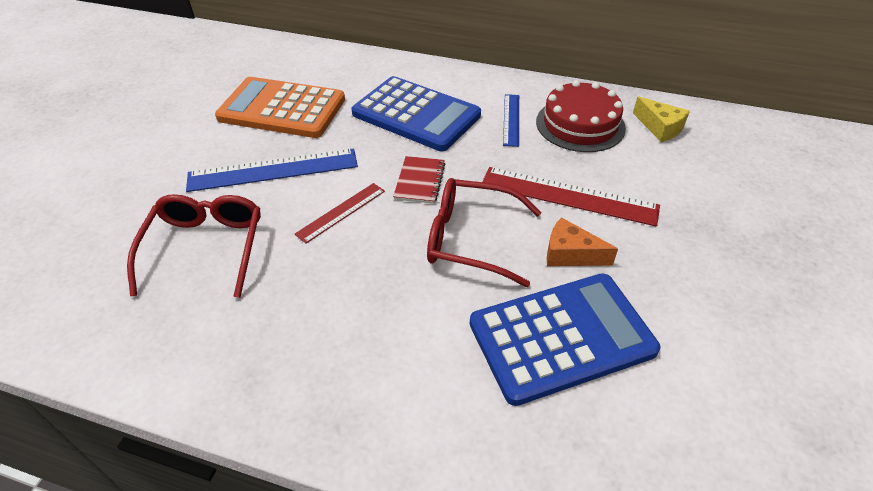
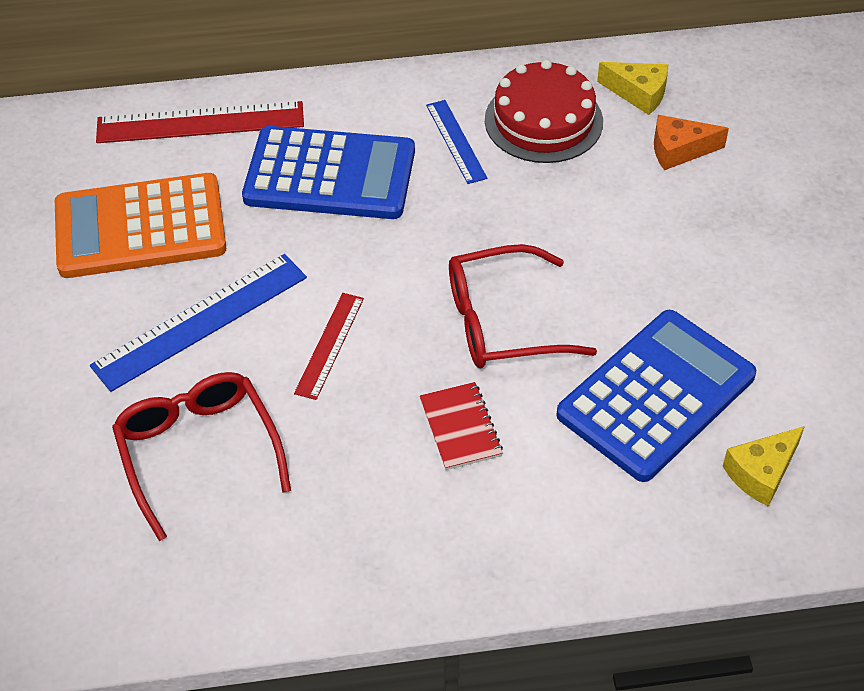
camera: 25 degrees left, 5 degrees up
(419, 181) = (396, 270): red notebook -> red notebook (460, 427)
(568, 195) = (580, 226): red ruler -> red ruler (200, 122)
(570, 254) = (618, 299): orange cheese -> orange cheese (679, 150)
(624, 443) = (761, 473): none -> yellow cheese

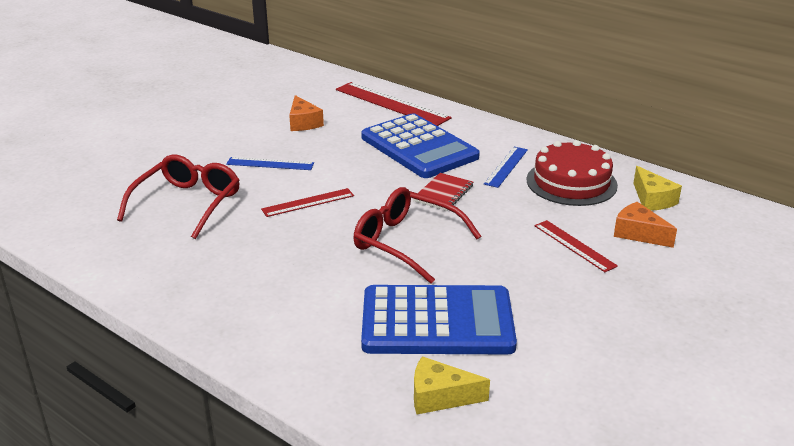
camera: 45 degrees right, 20 degrees down
(140, 227) = (303, 123): orange calculator -> orange cheese
(200, 321) = (270, 164): blue ruler -> blue ruler, size x0.57
(460, 427) = (311, 267): red notebook -> red notebook (443, 193)
(647, 207) = (574, 245): none -> red ruler

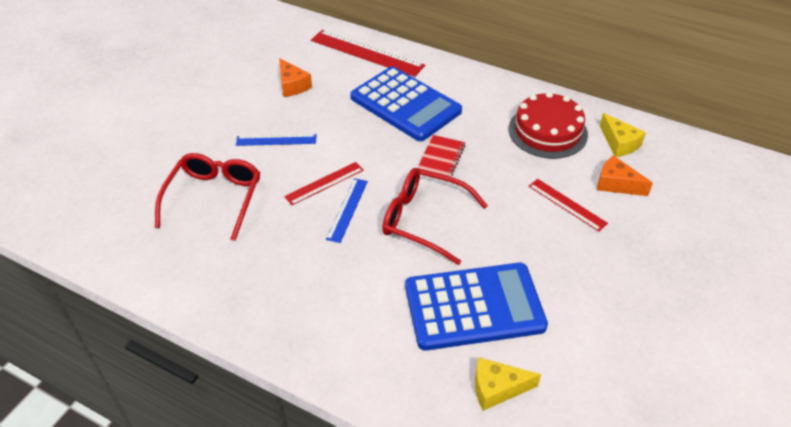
camera: 10 degrees left, 15 degrees up
(506, 166) = (487, 119): blue ruler -> blue ruler (347, 209)

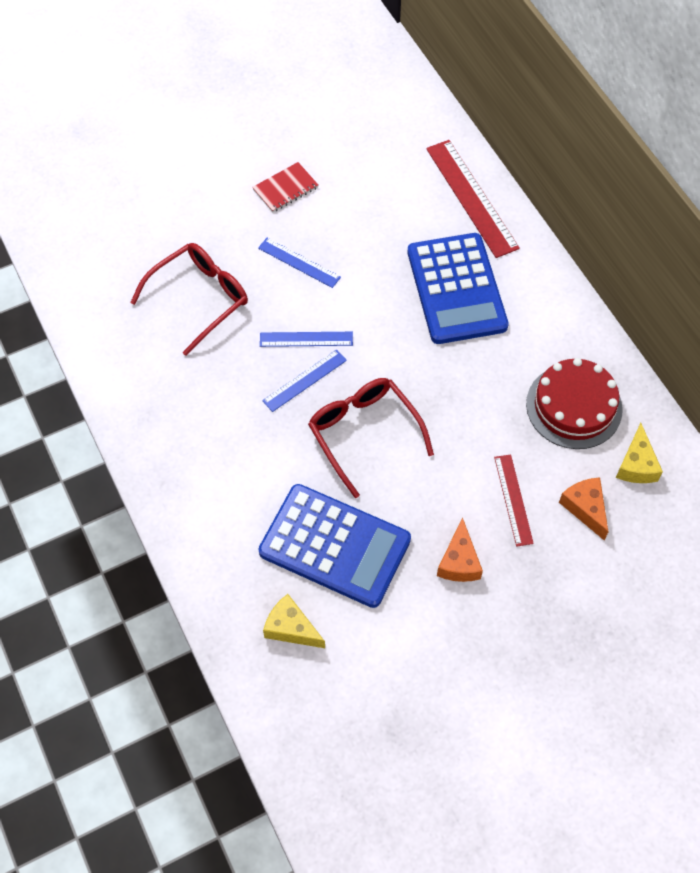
camera: 35 degrees right, 15 degrees up
(292, 85) = (363, 201): orange cheese -> orange cheese (459, 561)
(324, 183) = (306, 339): red ruler -> blue ruler
(441, 158) = (438, 374): red notebook -> red notebook (285, 188)

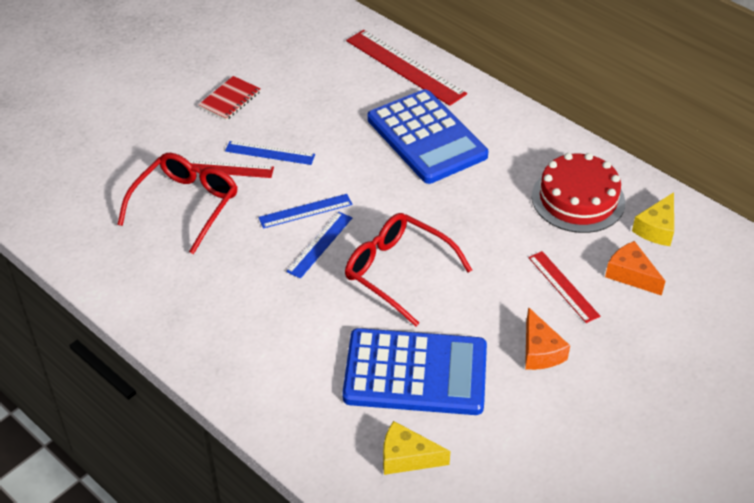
camera: 20 degrees left, 15 degrees down
(253, 269) = (228, 169): none -> red ruler
(636, 464) = (656, 228): yellow cheese -> yellow cheese turned 45 degrees clockwise

